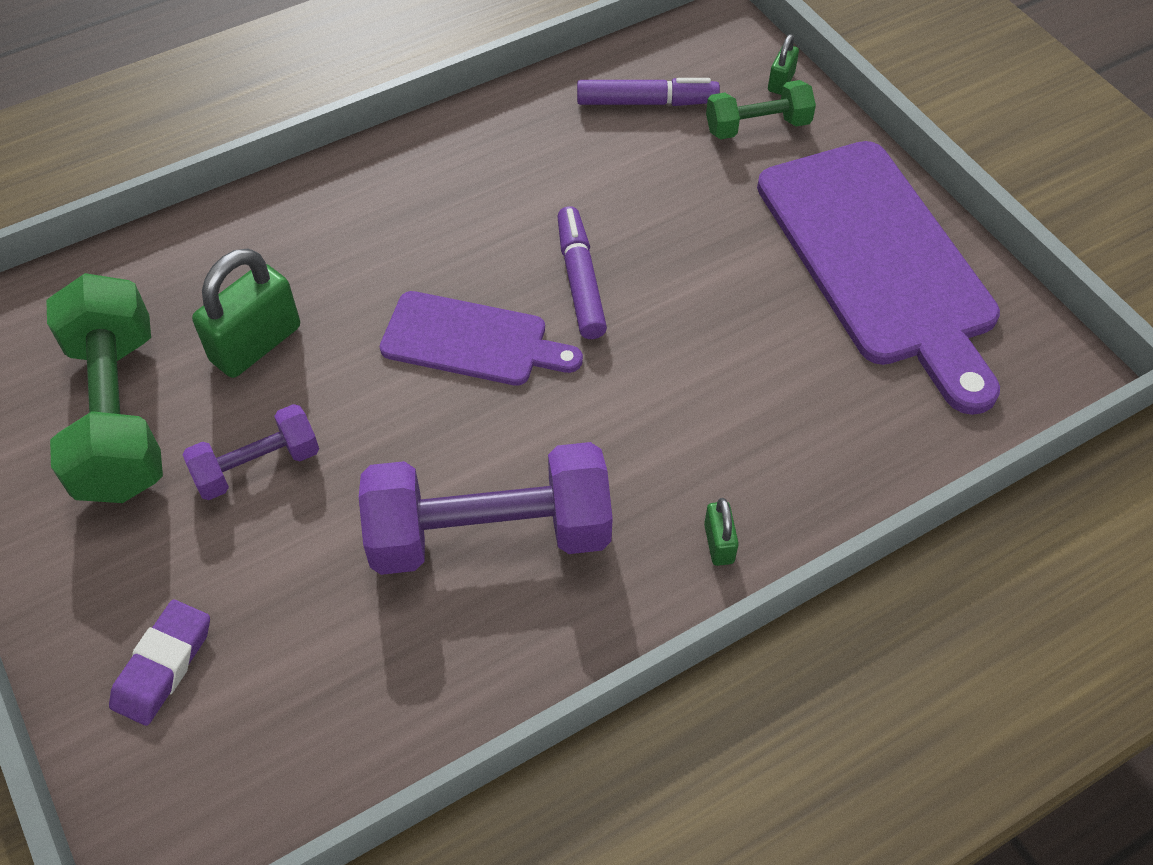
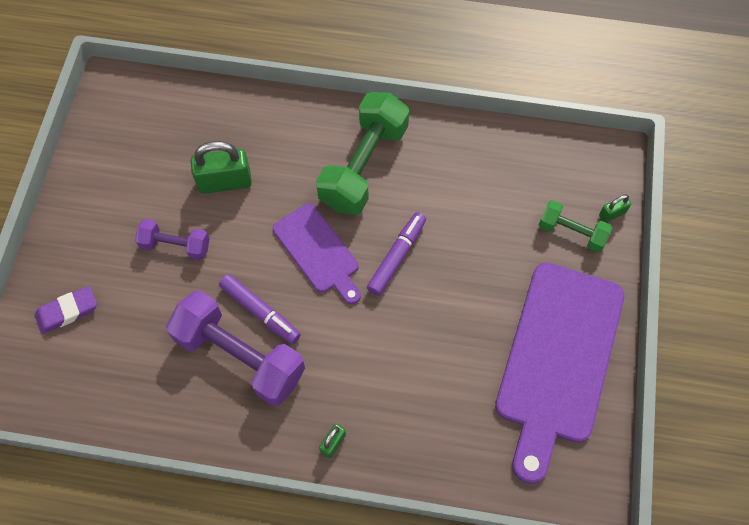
camera: 40 degrees right, 10 degrees up
(118, 414) = (142, 176): green dumbbell -> green dumbbell (363, 166)
(646, 102) = (526, 176): purple marker -> purple marker (260, 312)

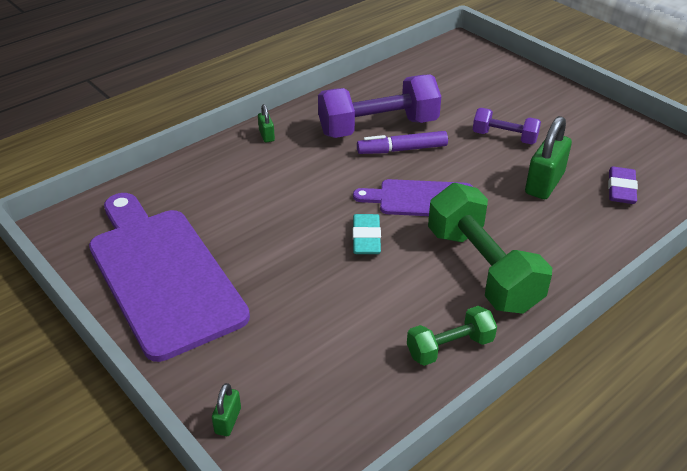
camera: 130 degrees right, 25 degrees down
(67, 311) = (496, 79): purple eraser -> purple eraser (621, 189)
(175, 246) = (504, 137): purple dumbbell -> purple dumbbell turned 60 degrees clockwise
(397, 256) = (366, 238): purple marker -> turquoise eraser
(571, 232) = (249, 370): green dumbbell -> green dumbbell (450, 347)

